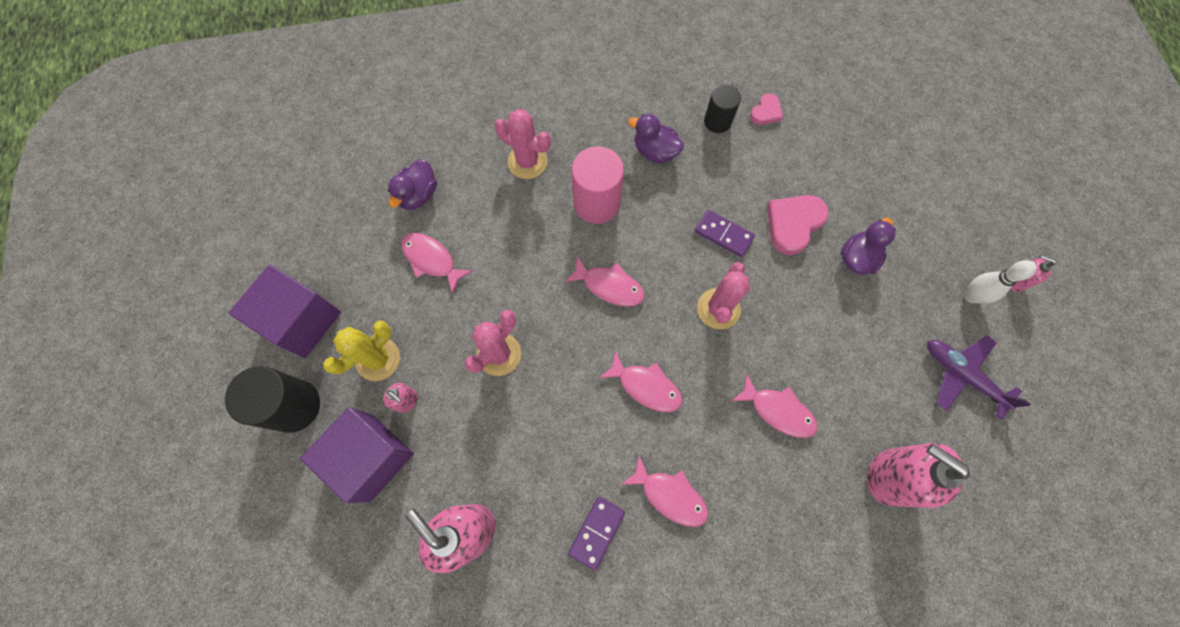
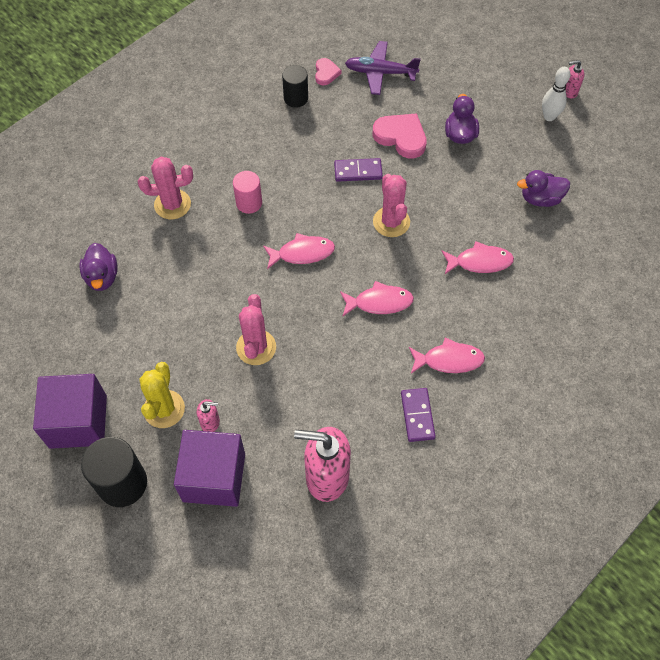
camera: 35 degrees left, 10 degrees down
(431, 260) = (151, 316): pink fish -> none
(596, 203) = (249, 203): pink cylinder -> pink cylinder, size x0.62
(655, 151) = (265, 143): purple duck -> purple duck (540, 198)
(793, 224) = (401, 137): pink heart -> pink heart turned 120 degrees clockwise
(889, 476) = (578, 257): pink soap dispenser -> none
(962, 375) = (578, 168): purple plane -> purple plane (380, 72)

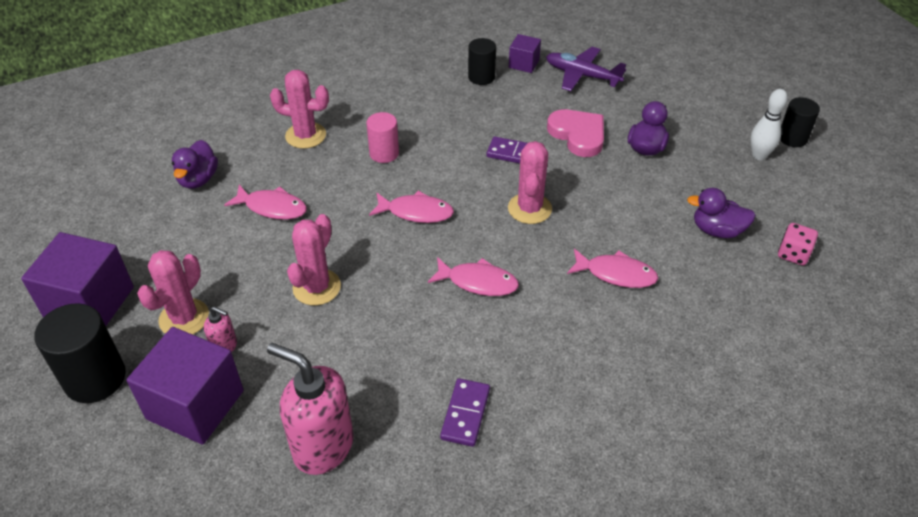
camera: 20 degrees right, 15 degrees down
(164, 409) = (184, 318): yellow cactus -> pink cactus
(326, 73) = (524, 63): pink heart -> purple cube
(449, 360) = (532, 365): pink fish -> pink fish (272, 207)
(569, 91) = (792, 138): pink soap dispenser -> black cylinder
(602, 203) = (793, 254): none -> pink dice

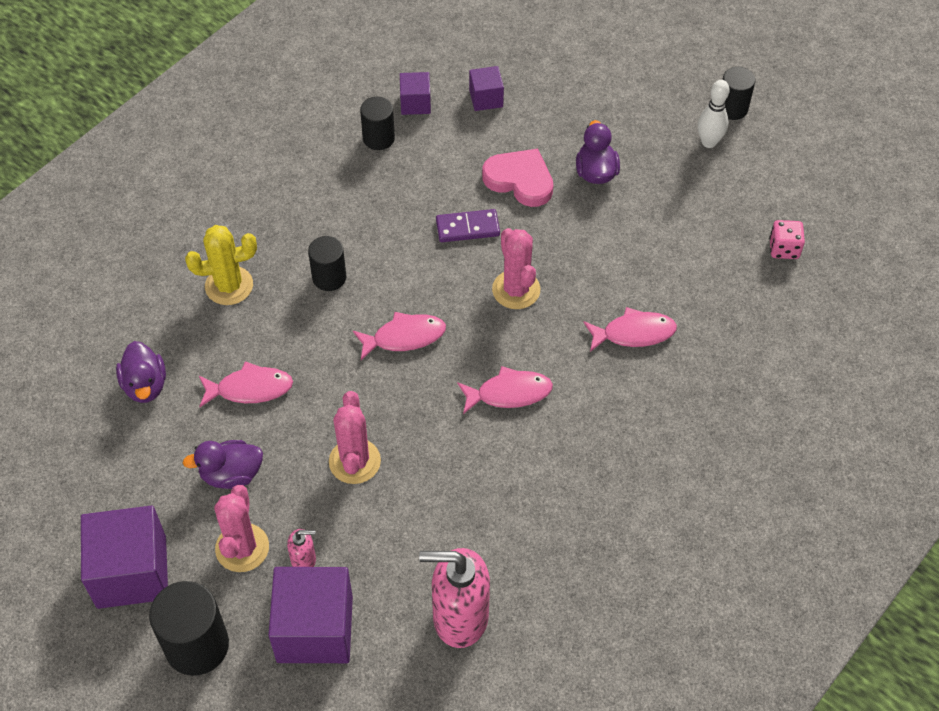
camera: 25 degrees left, 10 degrees up
(305, 135) = (229, 286): pink cactus -> yellow cactus
(384, 153) = (329, 277): pink cylinder -> black cylinder
(465, 414) = (569, 532): purple domino -> none
(582, 75) = (486, 98): purple plane -> purple cube
(717, 230) = (705, 248): purple duck -> purple duck (231, 474)

